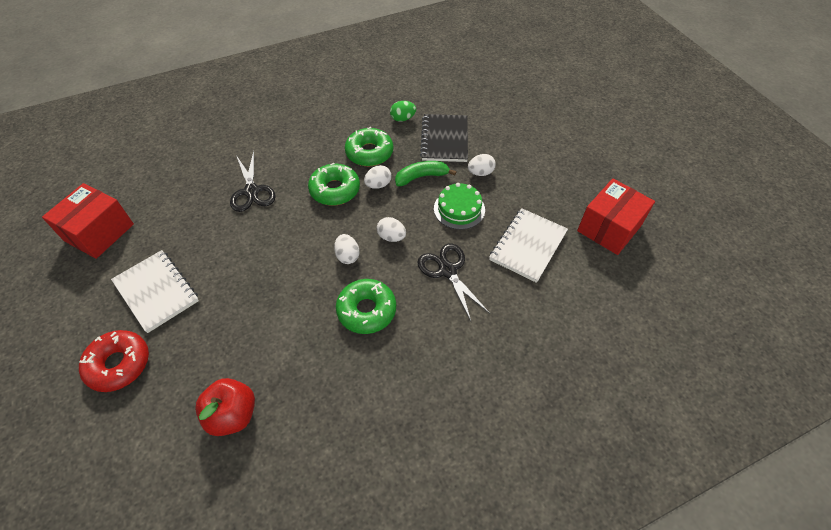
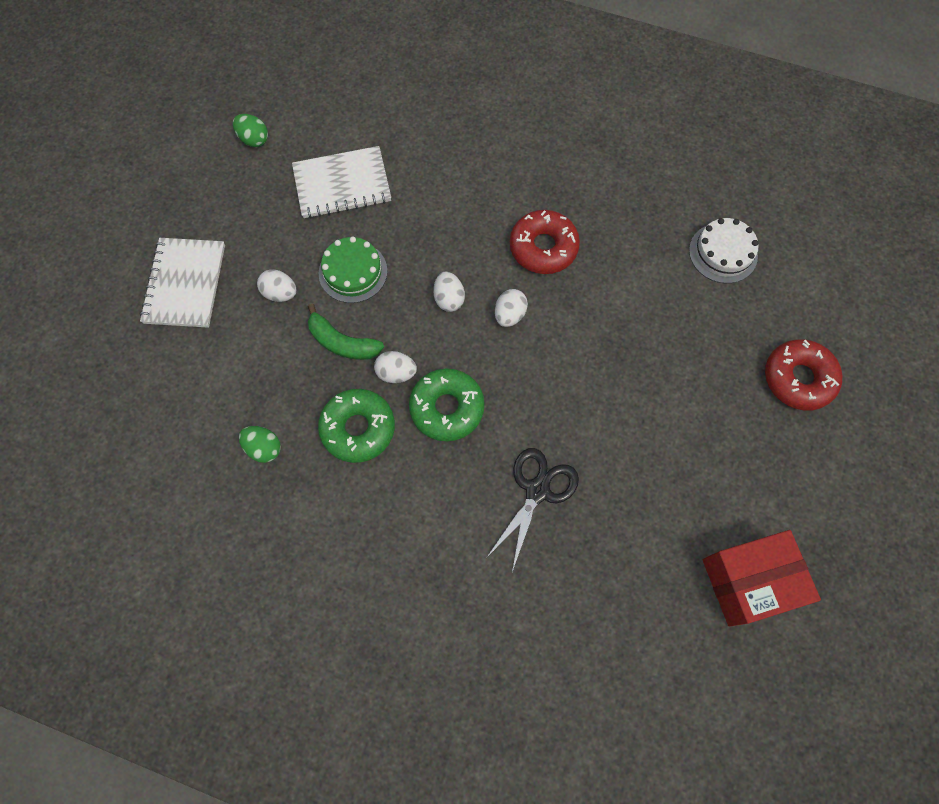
camera: 135 degrees left, 15 degrees up
(156, 291) = (724, 434): white notebook -> white notebook (185, 284)
(233, 415) = (723, 253): red apple -> white cake
(366, 310) = (543, 247): green donut -> red donut
(444, 139) = (259, 370): black notebook -> none
(447, 271) = (437, 223): black scissors -> none
(609, 228) = (254, 139): red box -> green egg

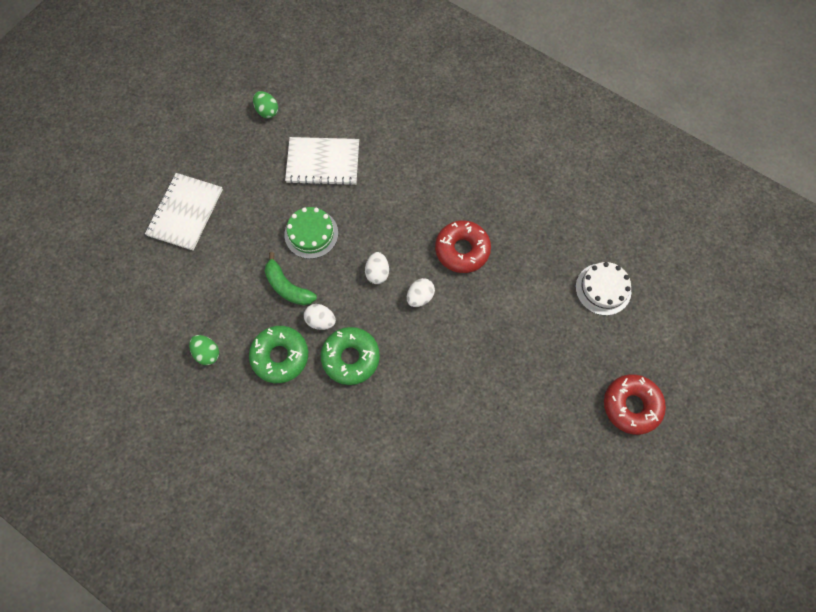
camera: 15 degrees right, 0 degrees up
(280, 293) = (252, 237): white egg -> none
(537, 491) = (399, 440): black scissors -> none
(748, 581) = (540, 555): red box -> none

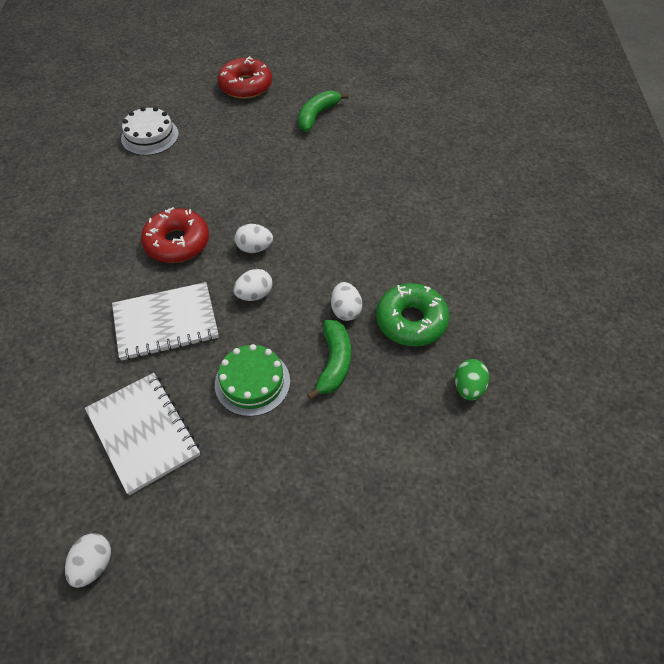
camera: 125 degrees left, 15 degrees down
(185, 212) = (328, 551): white notebook -> white notebook (166, 323)
(267, 111) = (93, 565): green egg -> white egg
(350, 358) = (361, 265): green donut -> none
(545, 442) = (317, 115): none -> green banana

